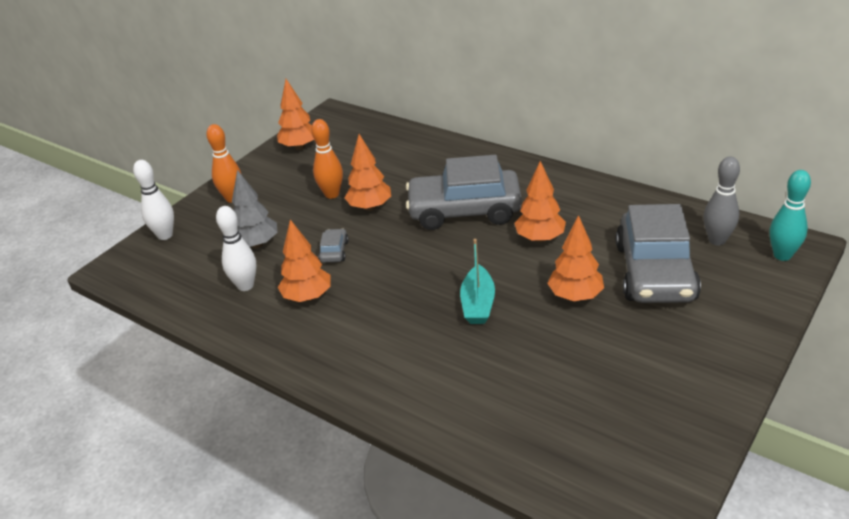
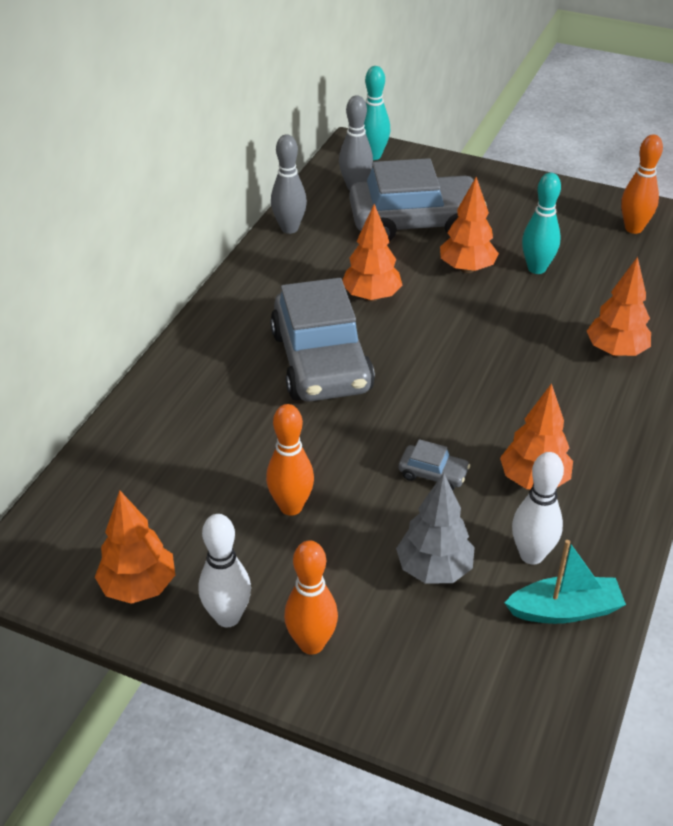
camera: 105 degrees left, 5 degrees up
(165, 235) = (435, 715): white bowling pin -> white bowling pin (228, 617)
(334, 251) = (433, 474): grey car -> grey car turned 150 degrees counterclockwise
(370, 207) = (322, 455): orange tree -> orange tree (615, 351)
(478, 304) = (500, 333): turquoise boat -> turquoise boat (564, 610)
(571, 343) = (536, 268): none -> turquoise bowling pin
(643, 201) = (289, 228): none -> grey bowling pin
(645, 437) = (633, 228): none -> orange bowling pin

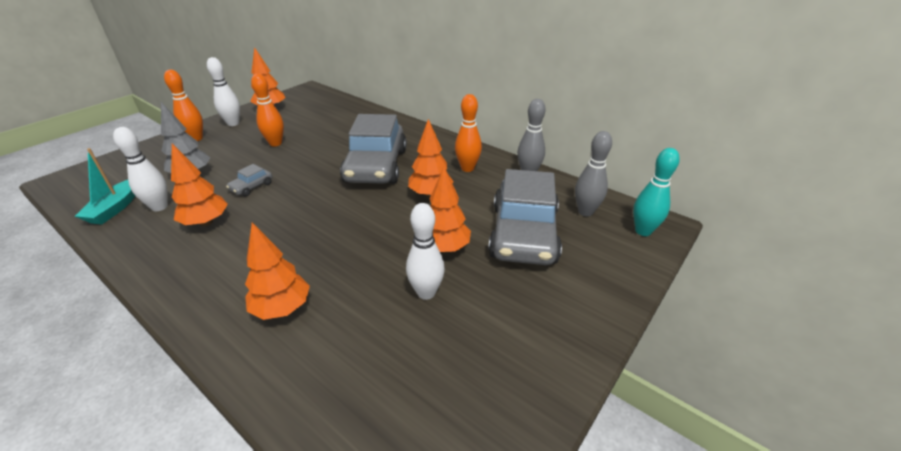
camera: 105 degrees right, 5 degrees down
(321, 361) = (376, 166): grey car -> grey car turned 90 degrees counterclockwise
(536, 268) = (426, 292): turquoise bowling pin -> white bowling pin
(633, 228) = (469, 411): orange bowling pin -> orange bowling pin (467, 168)

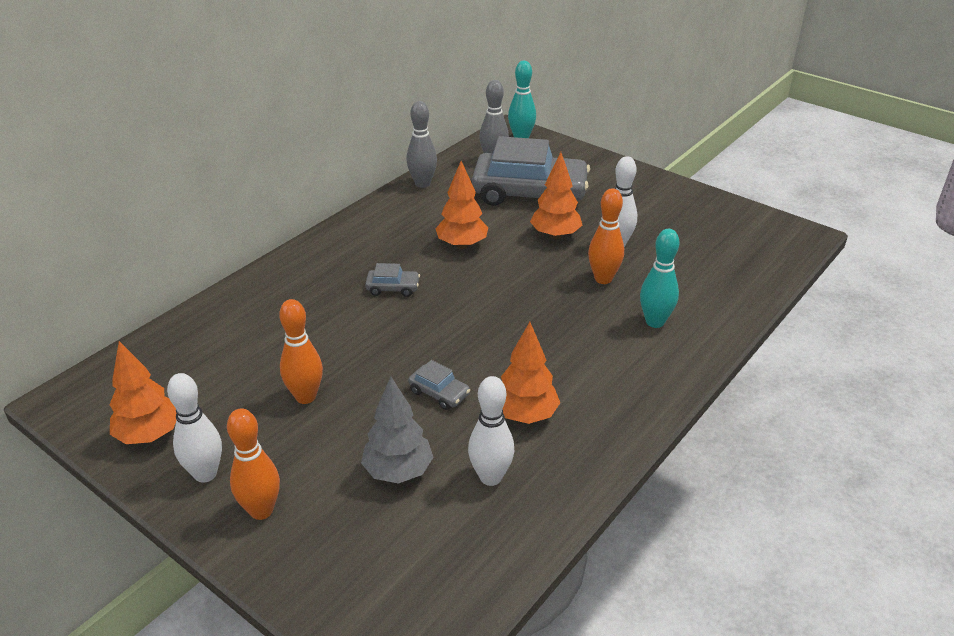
camera: 90 degrees left, 0 degrees up
(114, 209) = (496, 530): turquoise boat -> none
(282, 308) = (655, 322): orange tree -> turquoise bowling pin
(376, 166) = (393, 288): grey car -> grey car, size x0.40
(467, 168) = (407, 221): orange bowling pin -> orange bowling pin (603, 279)

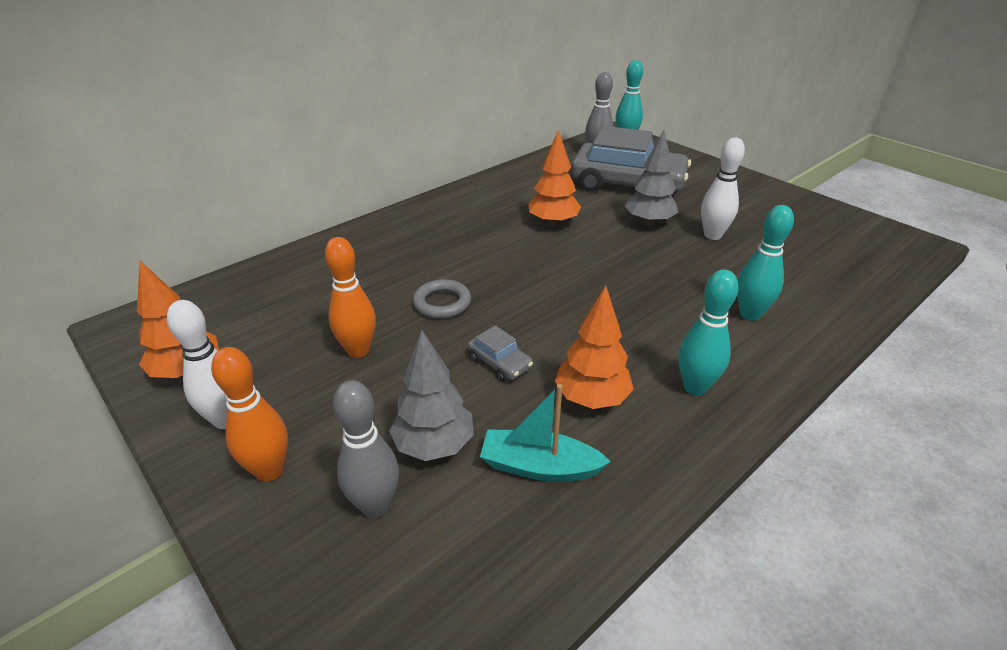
camera: 10 degrees right, 0 degrees up
(372, 342) = (442, 303): none -> grey ring
(393, 288) = (476, 255): grey car -> none
(422, 184) = (526, 169): grey bowling pin -> grey bowling pin (375, 505)
(490, 477) = (539, 467): white bowling pin -> turquoise boat
(555, 235) = (648, 222): orange tree -> grey tree
(603, 279) = (695, 266): orange bowling pin -> none
(611, 394) = (695, 387): none -> turquoise bowling pin

